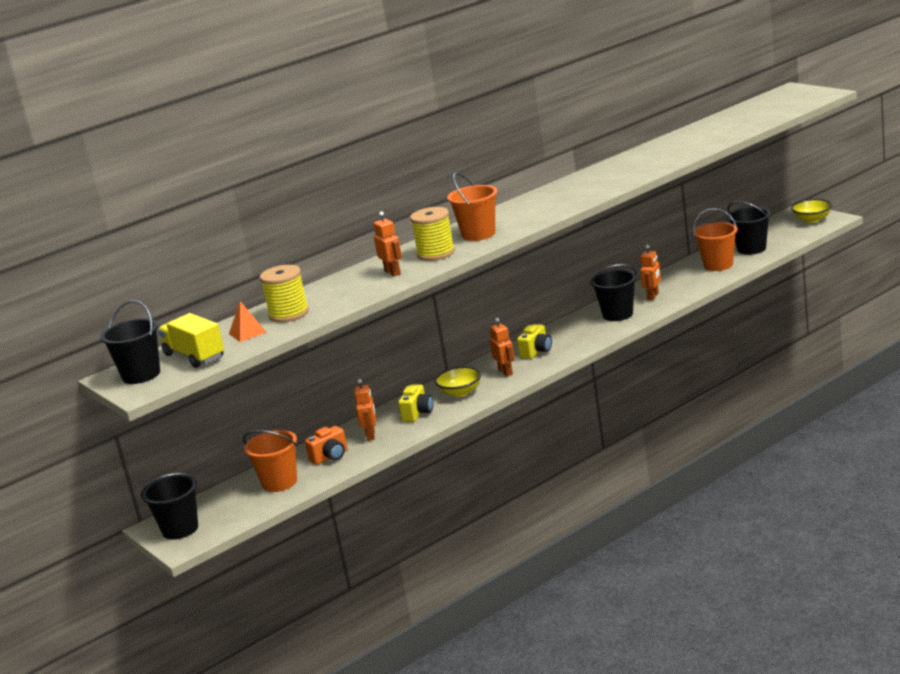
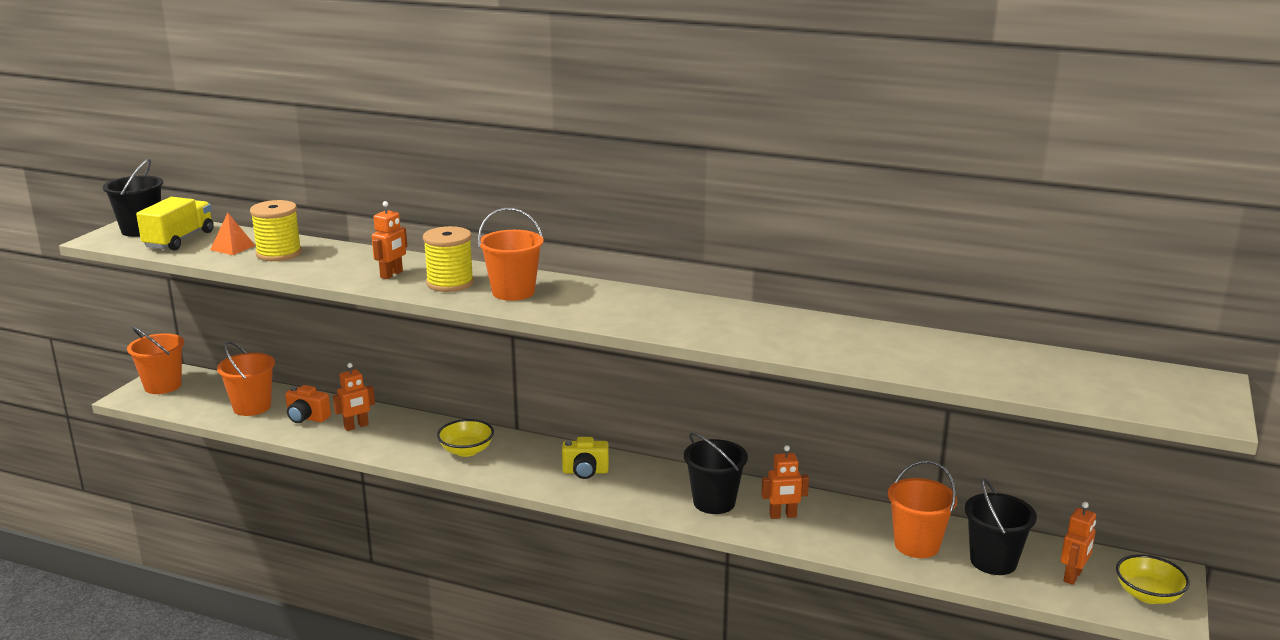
camera: 55 degrees right, 0 degrees up
(180, 529) = (163, 386): black bucket -> orange bucket
(418, 413) = (410, 439): yellow camera -> none
(506, 372) = (524, 466): orange robot -> orange robot (1073, 576)

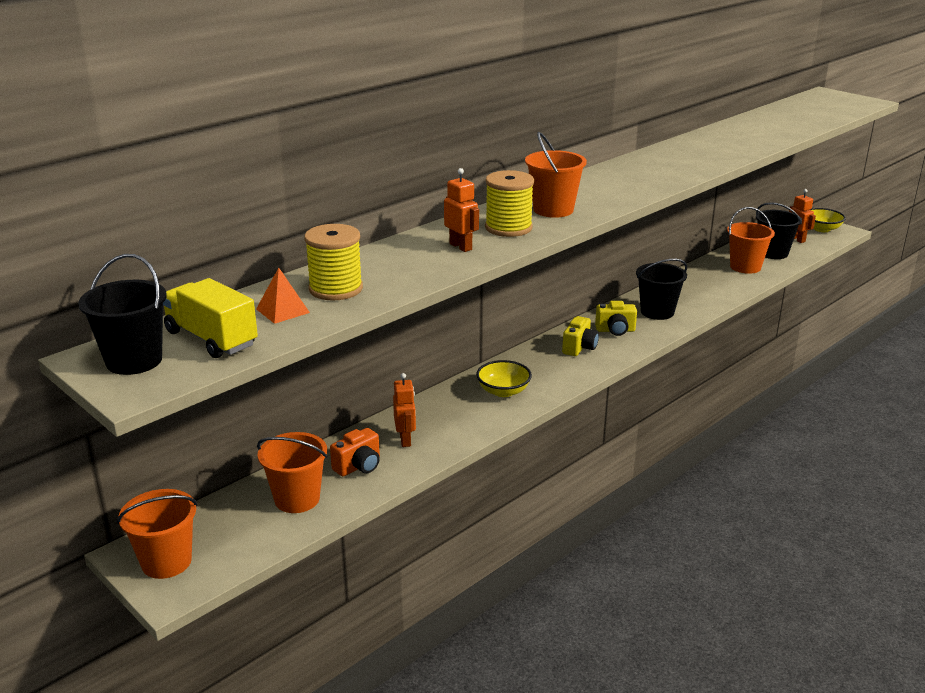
camera: 65 degrees left, 5 degrees up
(643, 485) = (615, 330): none -> yellow camera
(783, 516) = (689, 295): orange robot -> none

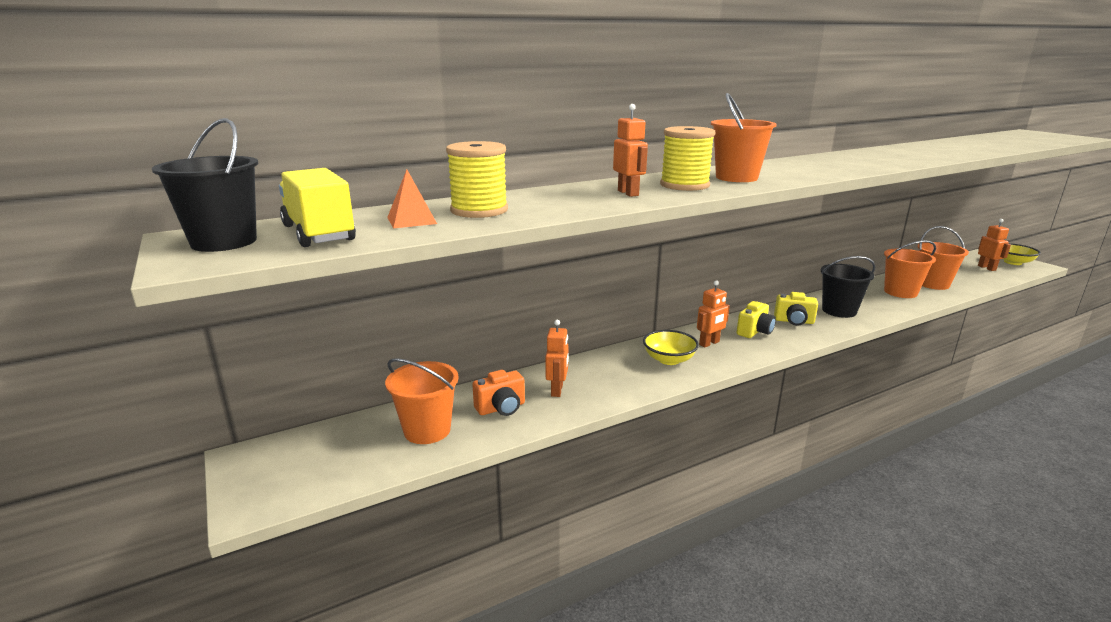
camera: 15 degrees right, 5 degrees down
(166, 562) = (269, 472): orange bucket -> orange bucket (900, 292)
(538, 367) = (709, 343): none -> orange robot
(773, 253) = (962, 276): black bucket -> none

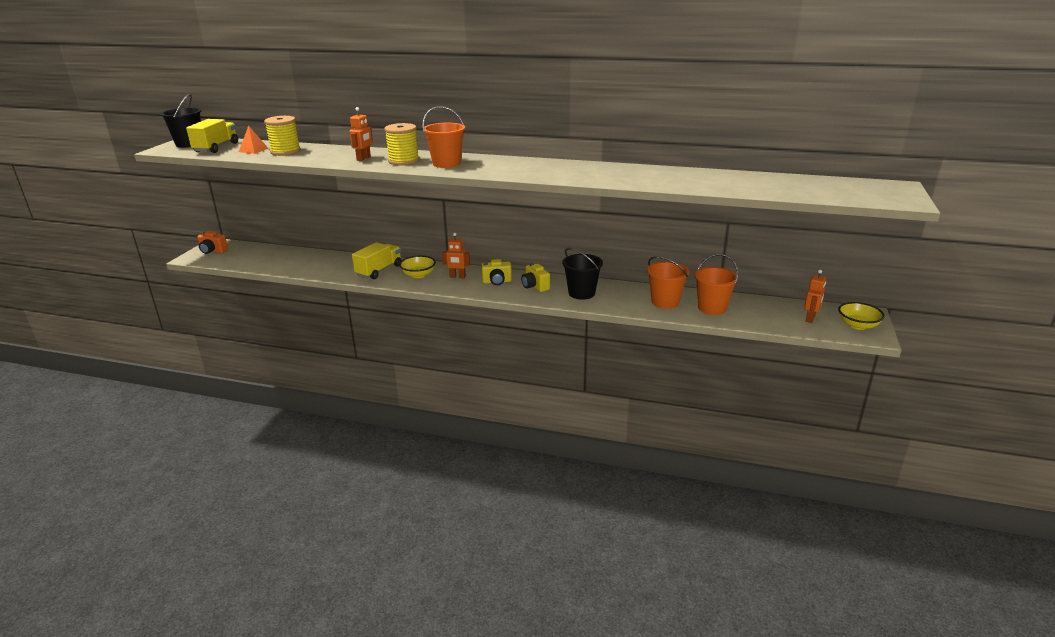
camera: 45 degrees right, 5 degrees up
(427, 430) = (273, 259): orange bucket -> none
(501, 408) = (311, 263): orange camera -> orange camera (213, 251)
(557, 390) = (344, 266): orange robot -> none
(615, 375) = (379, 270): none -> yellow truck

